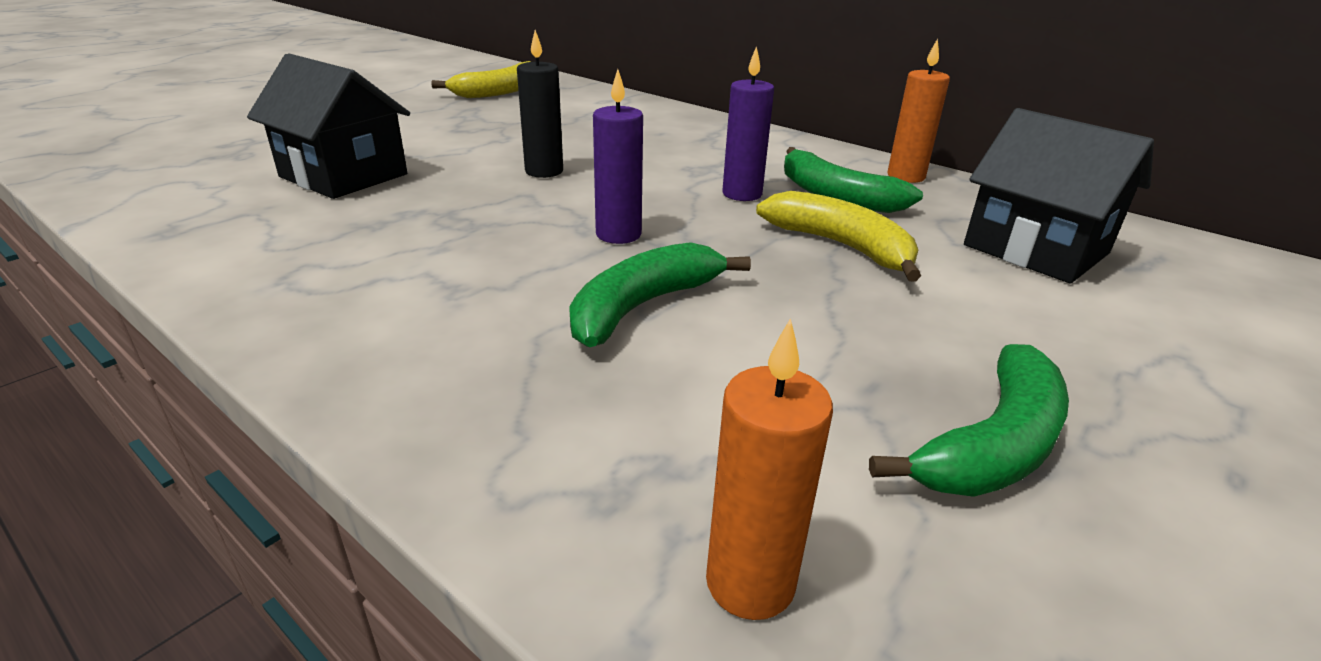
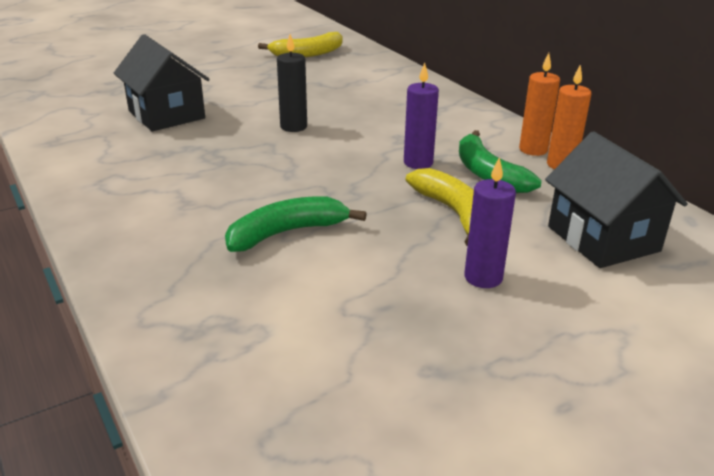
camera: 20 degrees right, 0 degrees up
(618, 234) = (308, 182): purple candle -> purple candle (483, 277)
(750, 583) = (230, 385): orange candle -> orange candle (533, 150)
(993, 445) = (426, 354): green banana -> none

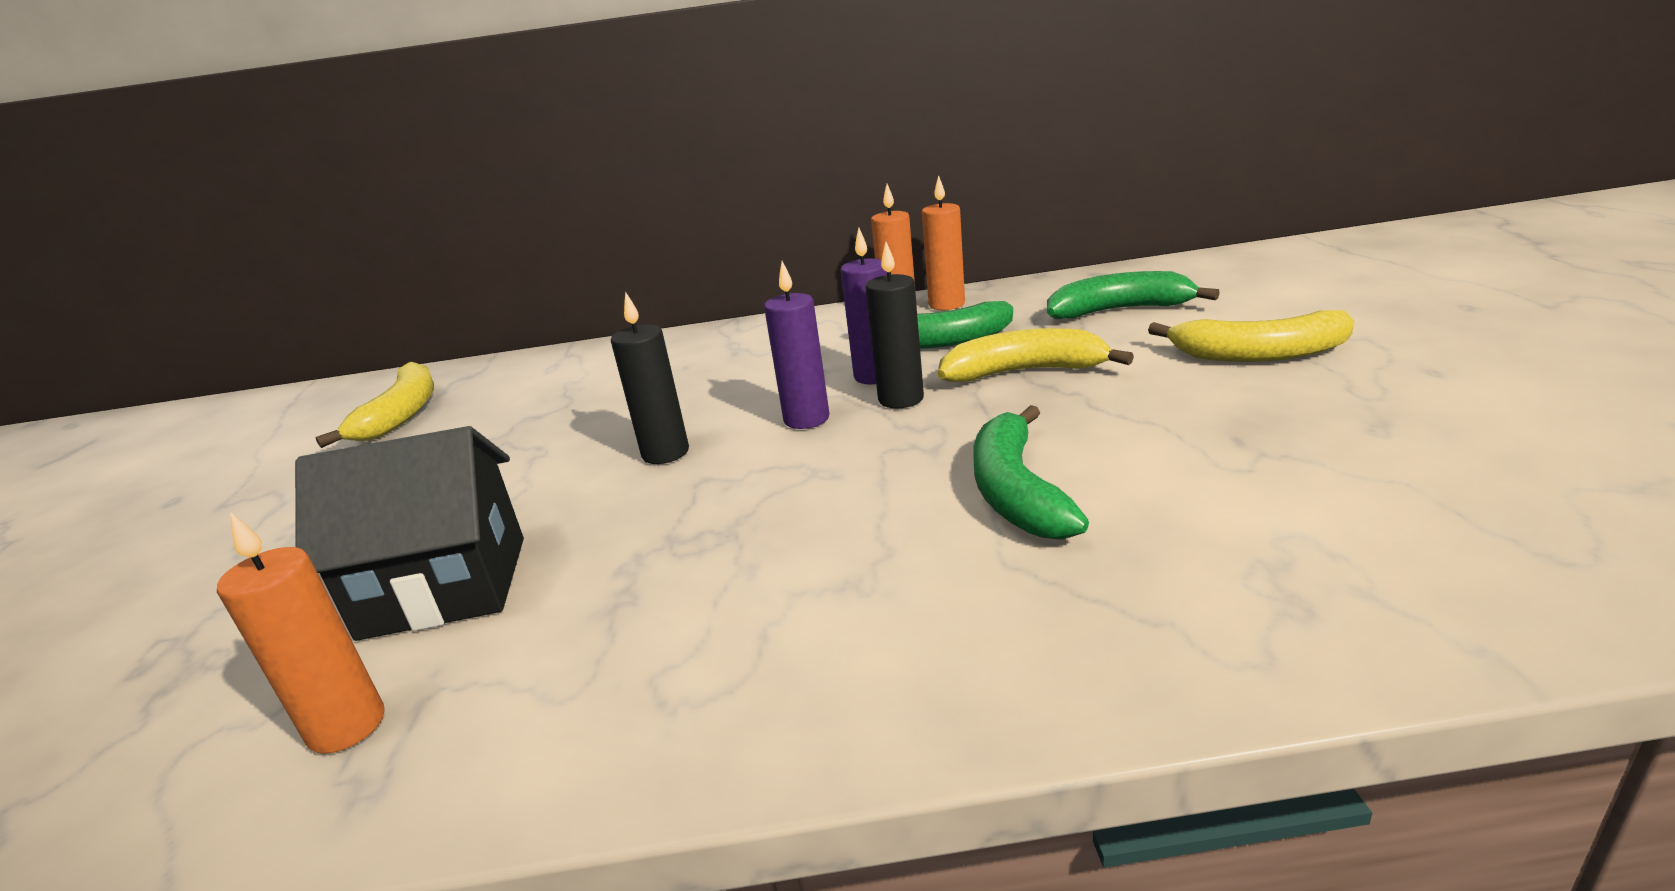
camera: 60 degrees left, 5 degrees down
(82, 127) = (347, 726): none -> orange candle
(389, 177) = (901, 399): none -> black candle
(483, 277) = (1182, 375): purple candle -> purple candle (806, 419)
(547, 312) = (1259, 354): none -> yellow banana
(603, 238) = (1119, 310): black house -> green banana

